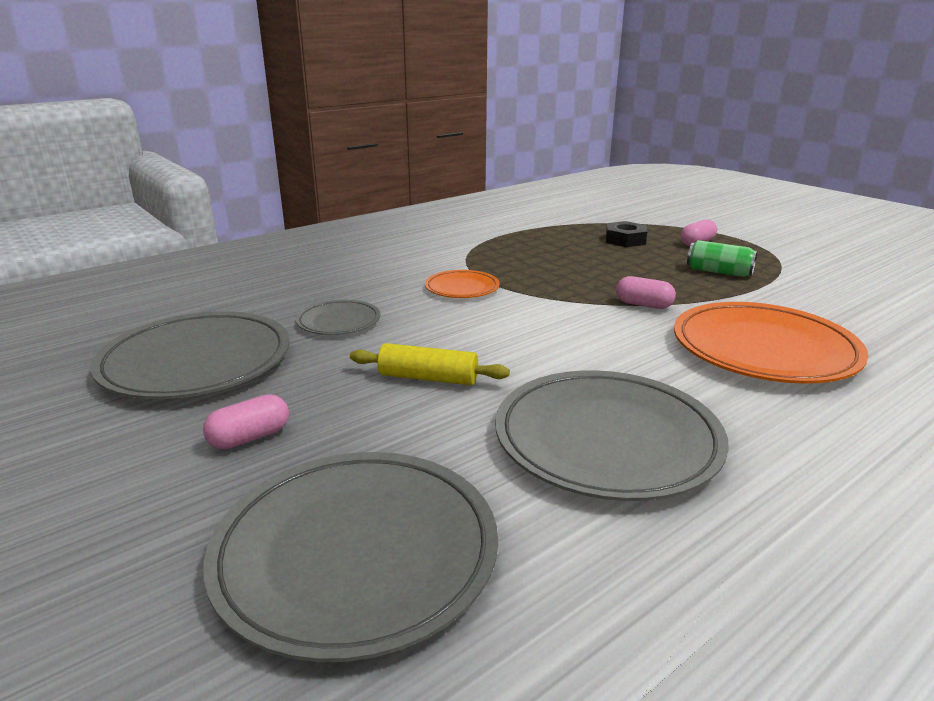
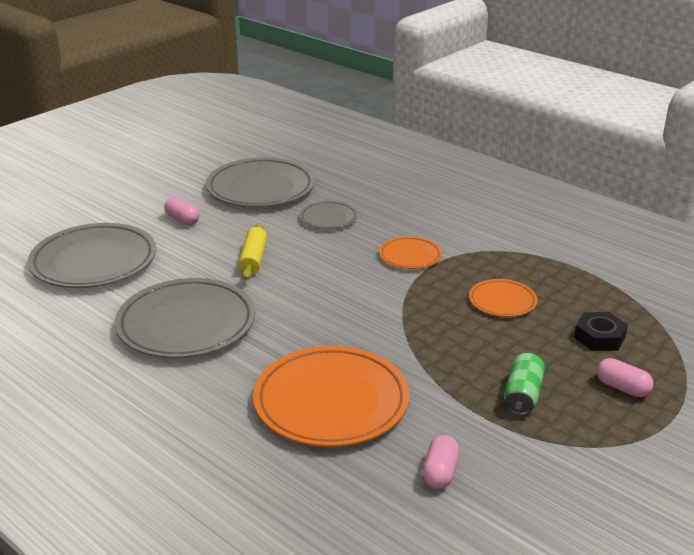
camera: 80 degrees right, 5 degrees up
(565, 262) = (502, 301): none -> orange plate
(643, 305) = (408, 343): pink capsule -> pink capsule (440, 472)

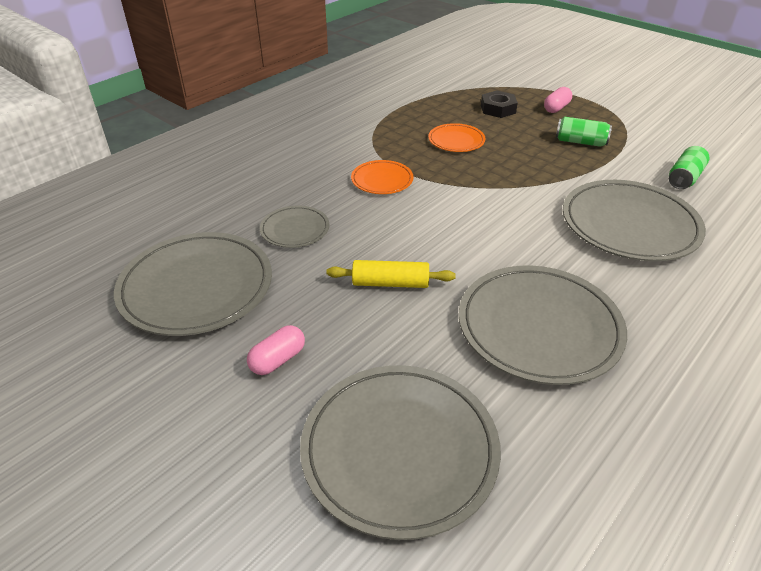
camera: 90 degrees left, 10 degrees up
(331, 401) = (629, 225): orange plate -> grey plate
(440, 472) = (684, 178): pink capsule -> green can

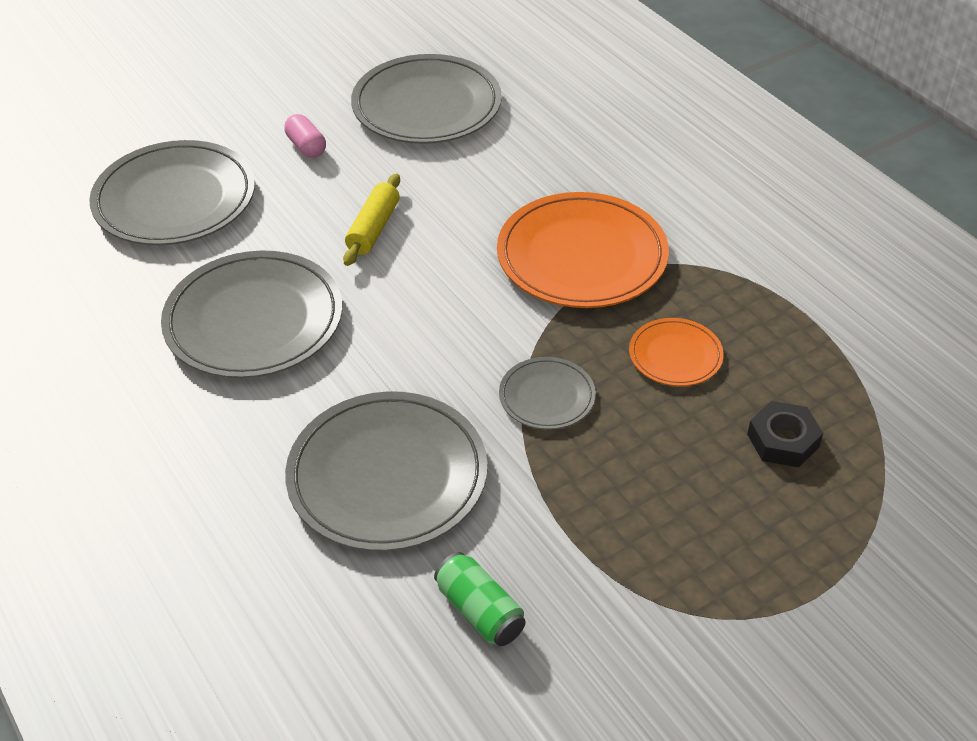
camera: 105 degrees right, 5 degrees up
(295, 229) = (497, 173): grey plate -> grey plate (547, 396)
(382, 180) = (582, 256): orange plate -> orange plate, size x1.97
(556, 108) = (775, 530): pink capsule -> none
(580, 142) = (636, 515): green can -> none

